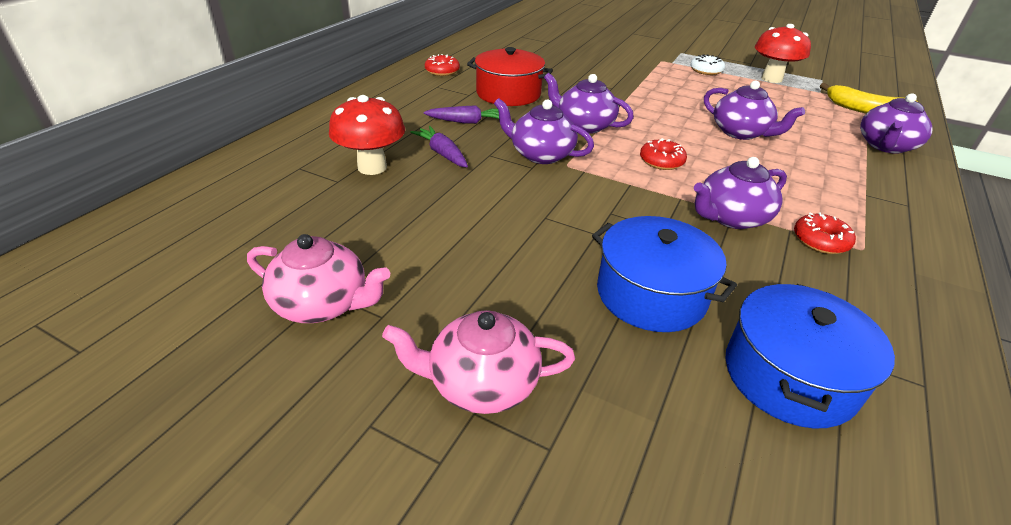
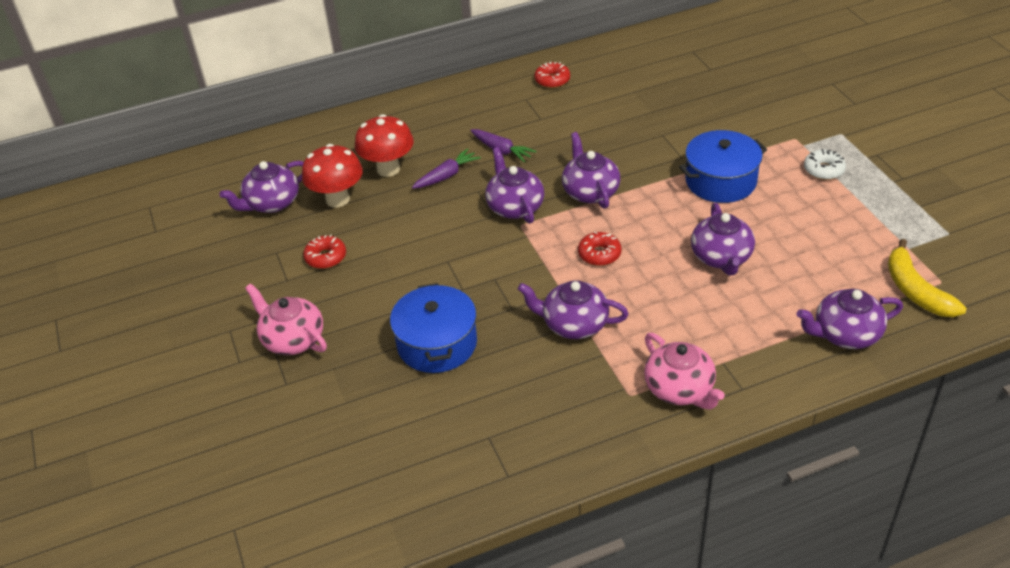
camera: 45 degrees right, 5 degrees up
(257, 244) = (271, 203): none -> purple teapot
(323, 304) = (268, 258): pink teapot -> pink teapot (680, 389)
(442, 153) = (446, 176): purple carrot -> purple carrot turned 45 degrees clockwise
(508, 93) = (575, 130): red pot -> none
(771, 79) = (883, 209): red mushroom -> red mushroom (337, 199)
(789, 376) = (441, 425): blue pot -> blue pot (720, 181)
(820, 241) = (608, 373): red donut -> red donut (326, 257)

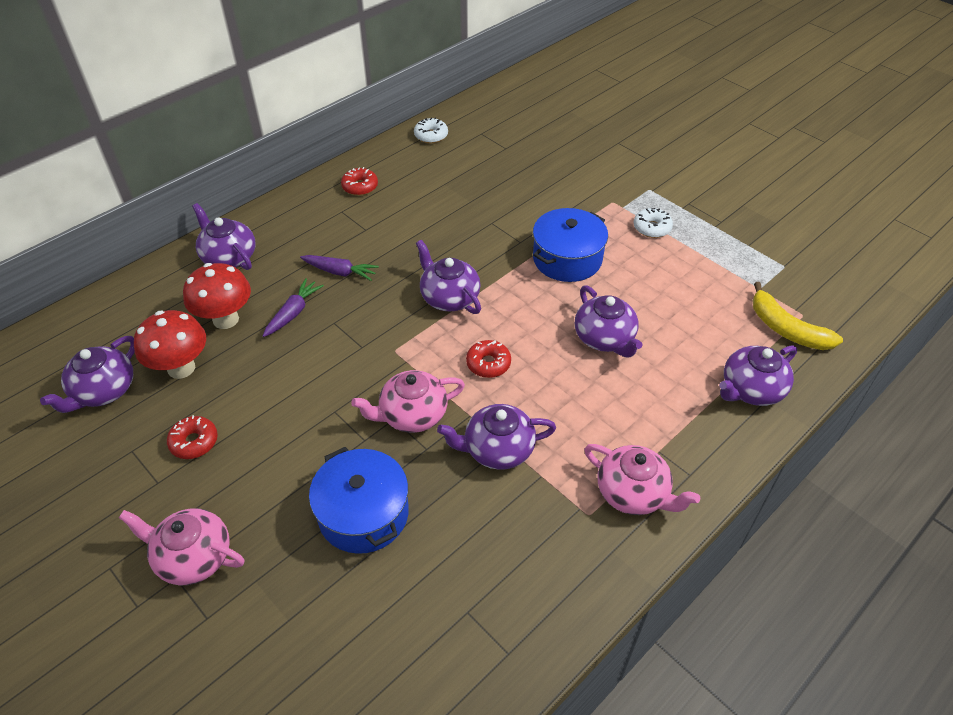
camera: 25 degrees left, 5 degrees up
(512, 279) = (412, 415): none -> pink teapot
(515, 207) = (380, 331): purple teapot -> purple teapot (229, 257)
(641, 45) = (431, 136): none -> white donut

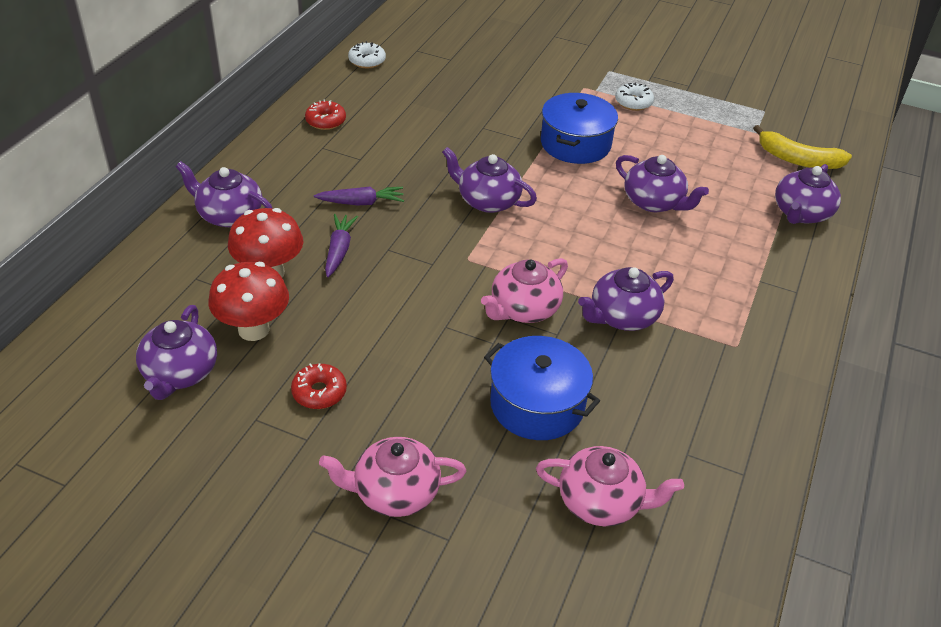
camera: 25 degrees left, 5 degrees down
(488, 363) = (564, 248): red donut -> none
(633, 493) = (761, 319): pink teapot -> pink teapot (601, 502)

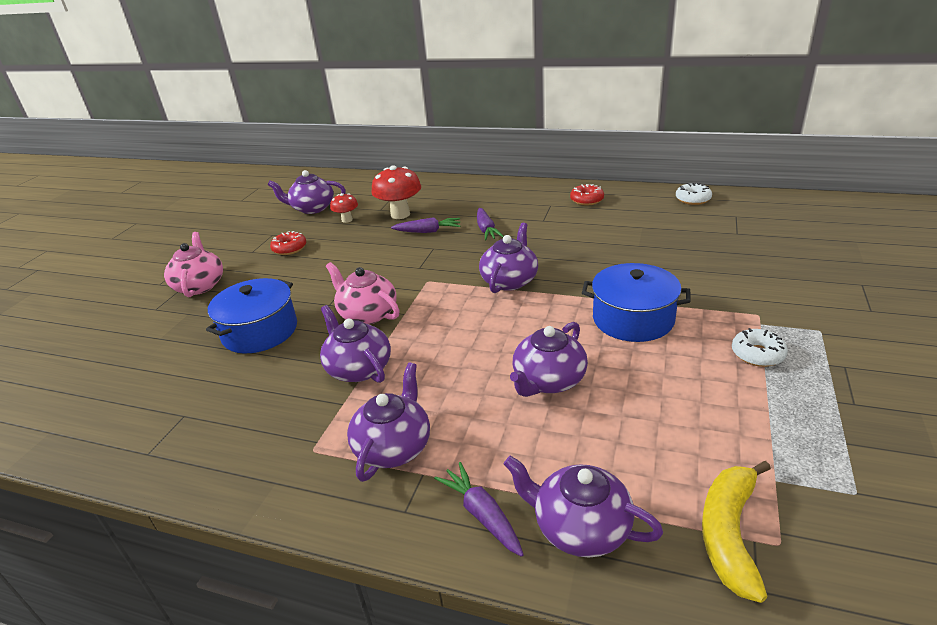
camera: 90 degrees right, 10 degrees down
(229, 215) = (457, 192): purple teapot -> purple teapot (394, 447)
(253, 329) = (347, 220): red mushroom -> red mushroom, size x0.56
(601, 502) = (155, 370): pink teapot -> none
(795, 254) = (482, 514): none -> purple carrot

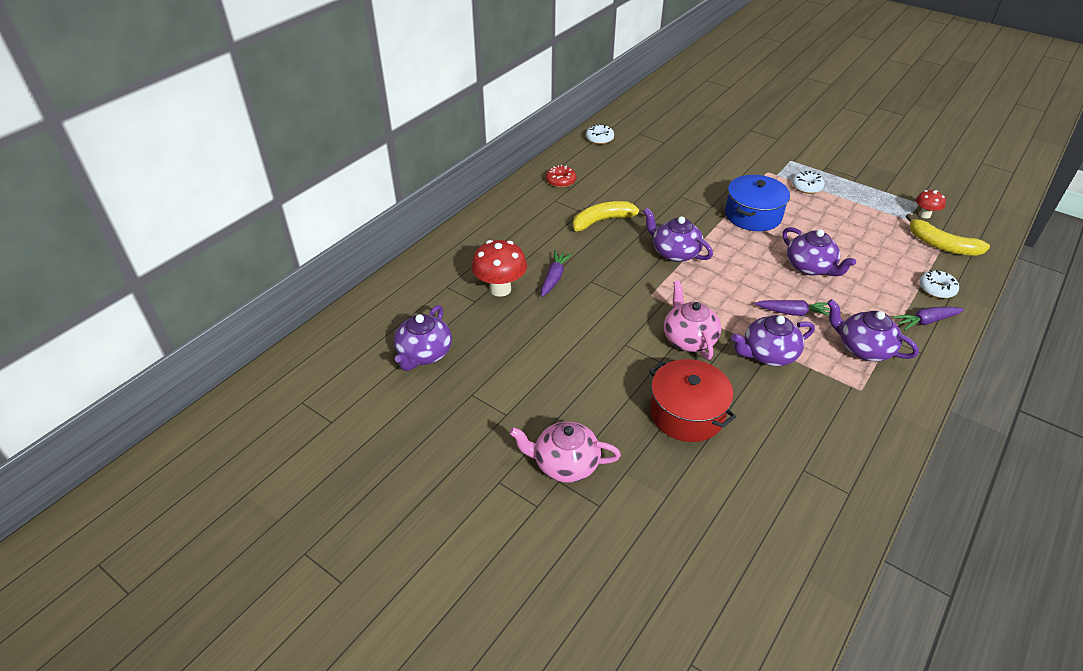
camera: 75 degrees left, 10 degrees up
(260, 331) = (687, 413): blue pot -> red pot
(289, 248) = (521, 381): red donut -> none
(347, 220) = (481, 329): red mushroom -> red mushroom (924, 215)
(367, 314) = (689, 339): pink teapot -> pink teapot turned 105 degrees clockwise
(486, 230) = (577, 244): purple carrot -> purple carrot (793, 313)
(536, 233) = (603, 221): none -> yellow banana
(580, 527) = (936, 289): purple teapot -> white donut

